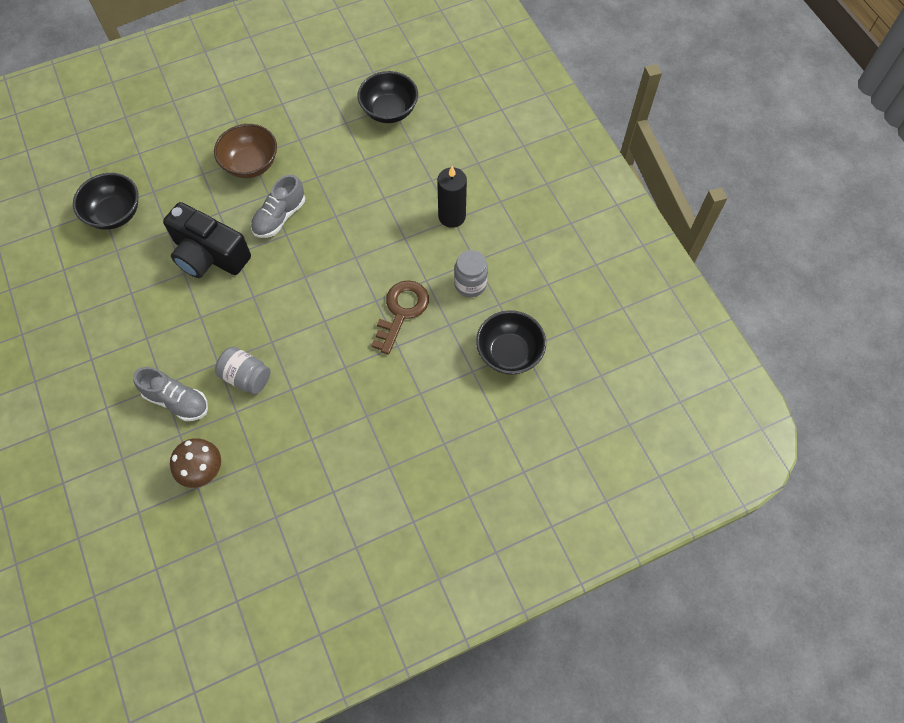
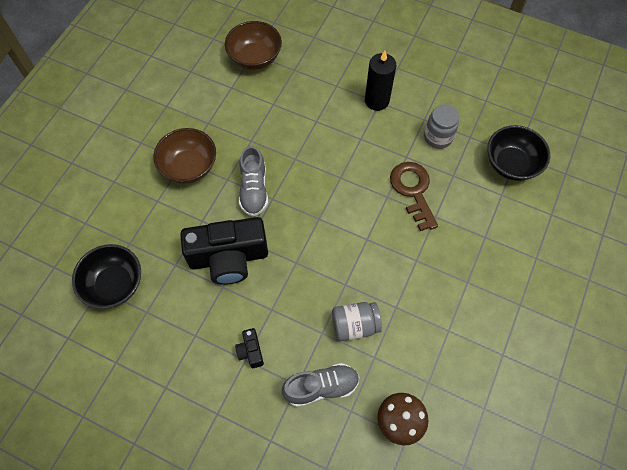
camera: 40 degrees left, 0 degrees up
(156, 335) = (250, 351): none -> black camera
(389, 111) = (255, 58): black bowl -> brown bowl

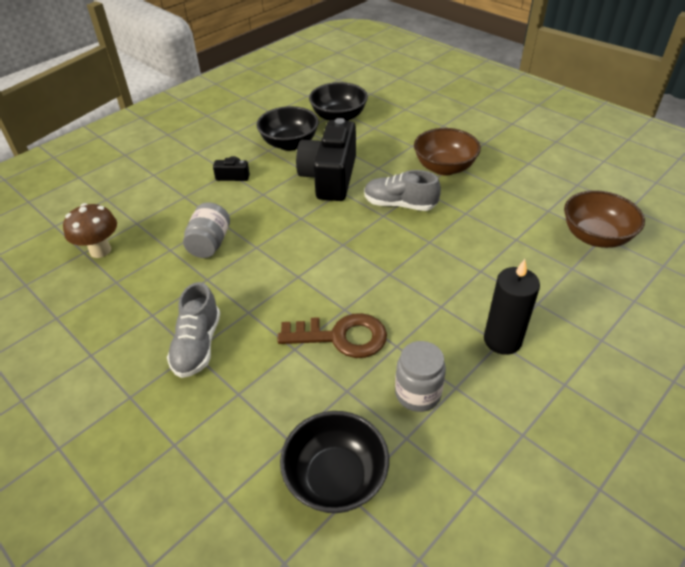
camera: 110 degrees right, 20 degrees down
(178, 317) = (289, 144): none -> black bowl
(321, 387) = (171, 209): grey shoe -> grey shoe (197, 345)

